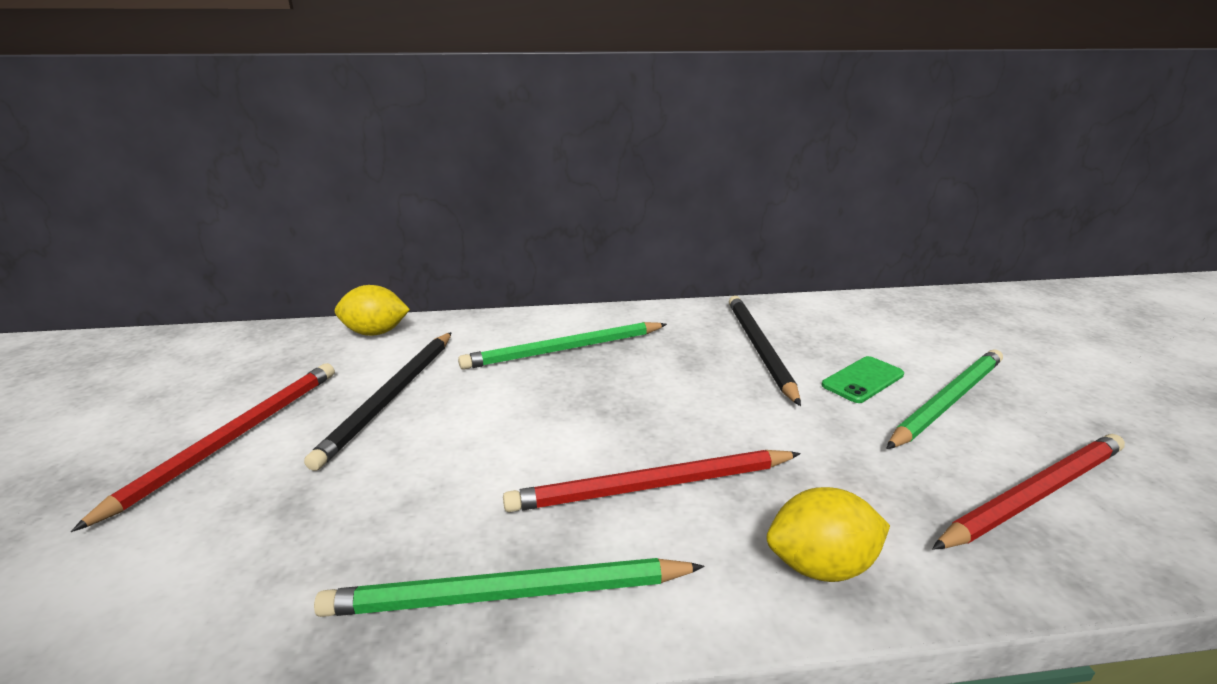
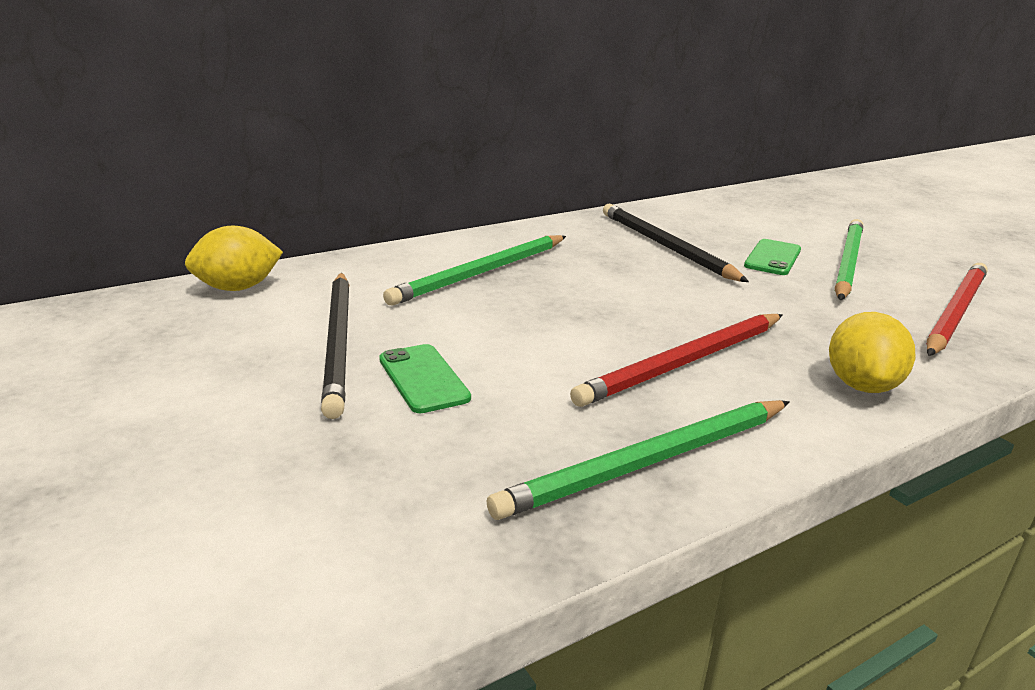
camera: 25 degrees left, 0 degrees up
(233, 438) = (187, 412): red pencil -> none
(415, 447) = (423, 379): none -> green phone
(820, 565) = (861, 385): yellow lemon -> yellow lemon turned 45 degrees counterclockwise

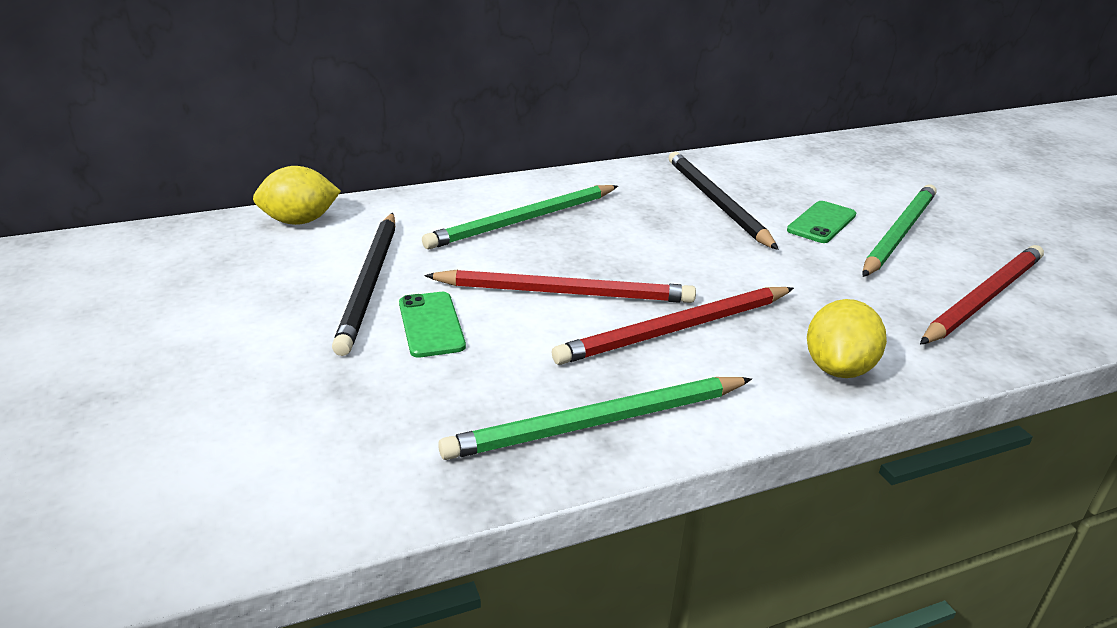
camera: 10 degrees right, 5 degrees up
(554, 336) = (565, 292): none -> red pencil

